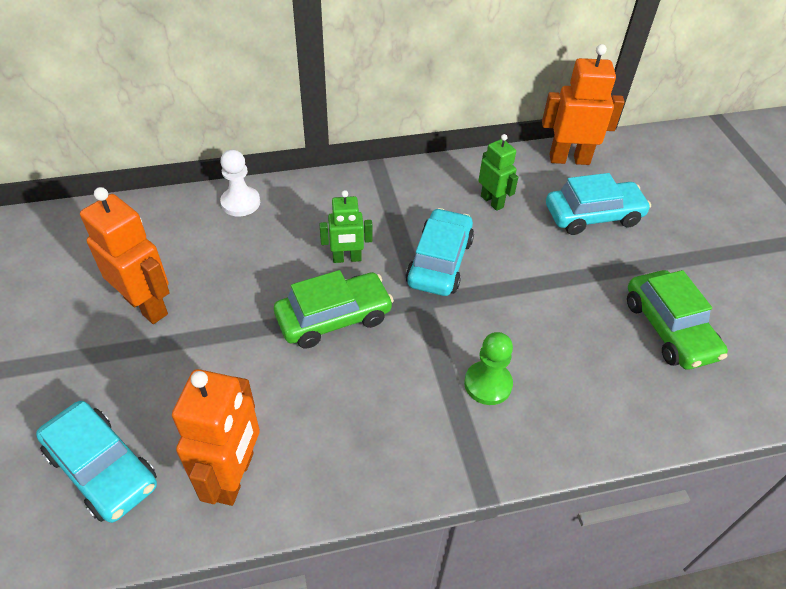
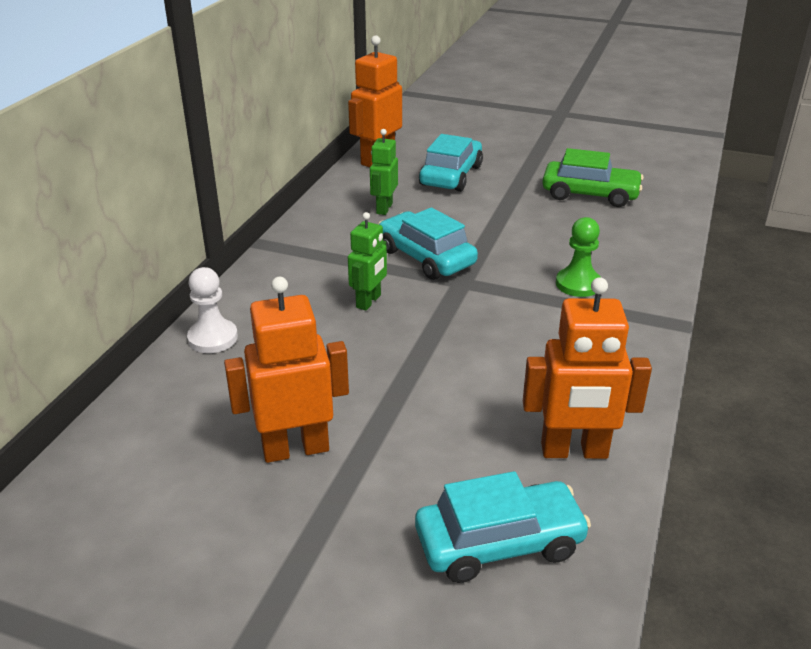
camera: 55 degrees left, 15 degrees down
(234, 476) = (574, 451): orange robot -> orange robot turned 135 degrees clockwise
(334, 318) = (435, 333): green car -> none
(492, 201) = (384, 208): green robot -> green robot turned 75 degrees counterclockwise

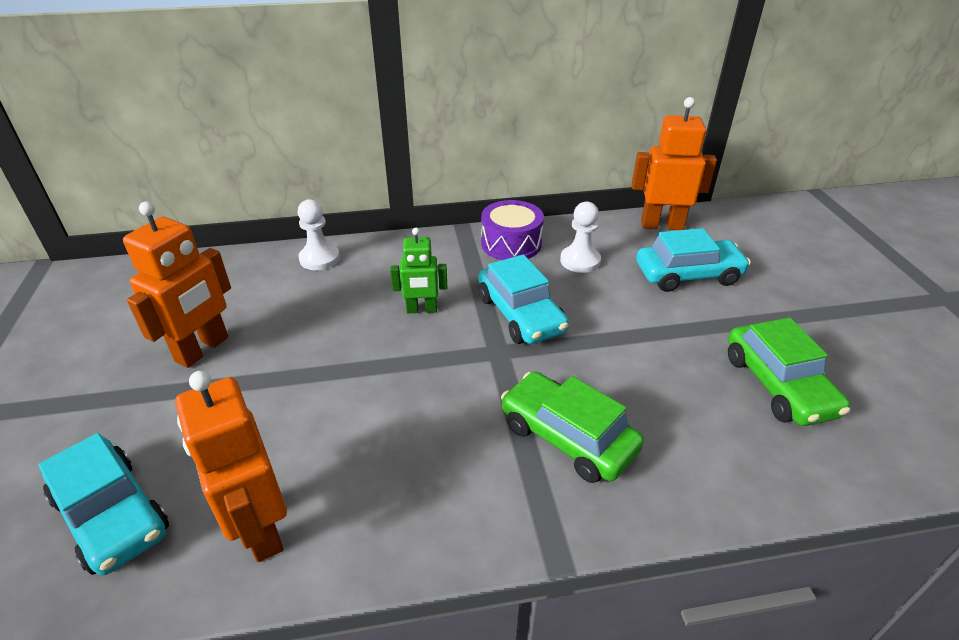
camera: 60 degrees right, 5 degrees up
(295, 449) = (203, 349): orange robot -> orange robot turned 75 degrees clockwise
(321, 229) = (511, 243): none -> purple drum
(384, 208) = (580, 261): green robot -> white pawn
(426, 257) = (520, 314): turquoise car -> turquoise car turned 135 degrees clockwise
(578, 284) = (567, 437): green pawn -> green car

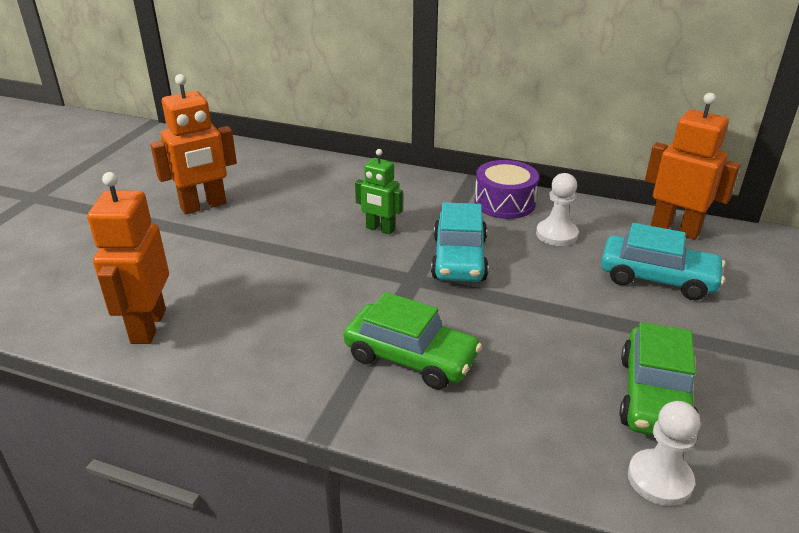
camera: 30 degrees right, 5 degrees down
(112, 515) = (75, 283): turquoise car -> none
(319, 258) = (335, 170): white pawn -> white pawn (659, 479)
(567, 437) = (411, 357): green car -> green car turned 135 degrees clockwise

